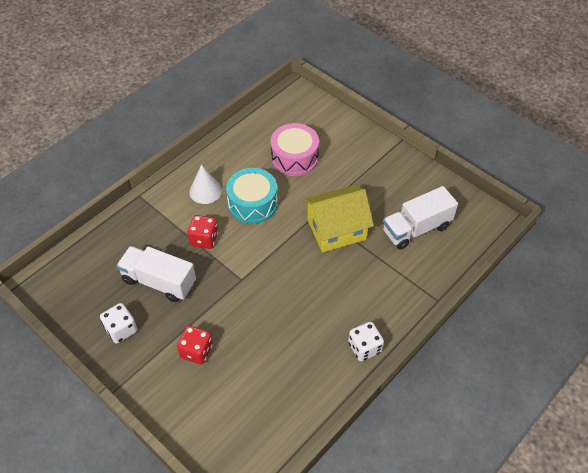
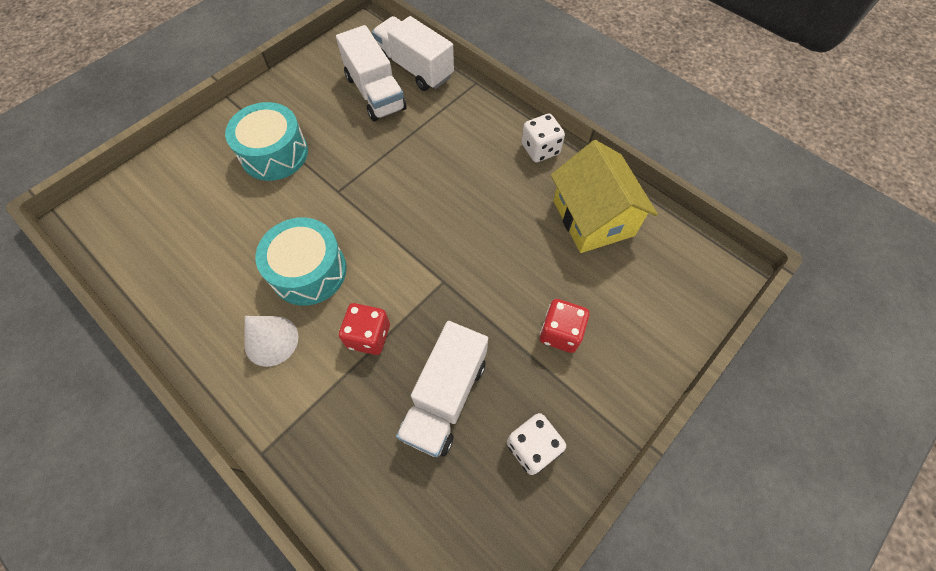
camera: 90 degrees left, 10 degrees up
(294, 158) = (229, 217): pink drum -> none
(336, 230) = (368, 171): yellow house -> yellow house (593, 218)
(349, 174) = (274, 153): none -> turquoise drum
(448, 254) = (414, 68): none -> white truck

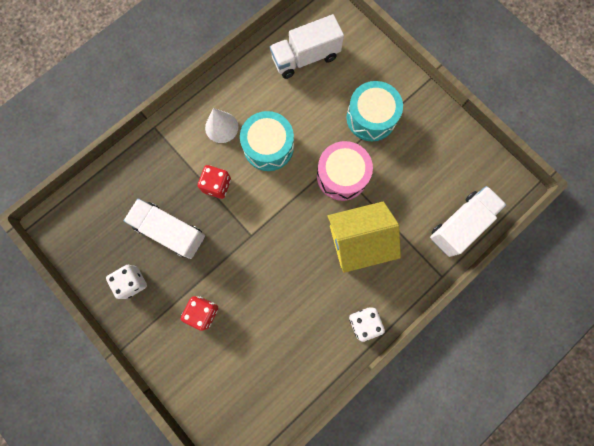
camera: 95 degrees right, 15 degrees up
(354, 180) = (342, 175): none -> pink drum
(375, 93) = (431, 191): white truck -> white truck (305, 58)
(593, 218) = (293, 355): yellow house -> yellow house (358, 241)

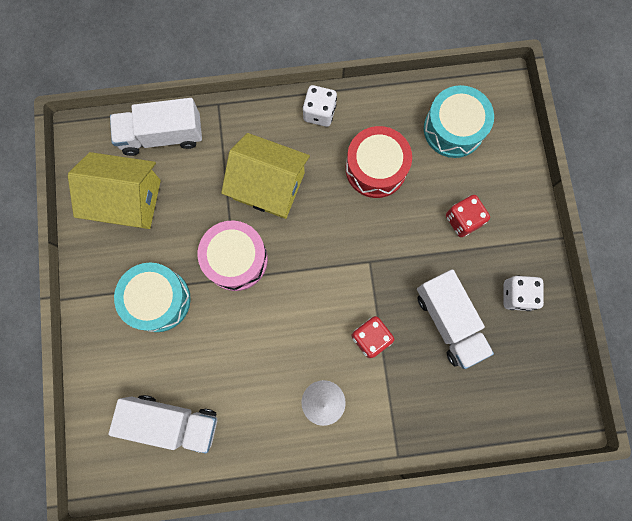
camera: 145 degrees left, 0 degrees up
(268, 147) = (288, 343): turquoise drum -> turquoise drum (453, 129)
(292, 308) = (376, 168): none -> red drum
(444, 165) = (127, 200): none -> yellow house

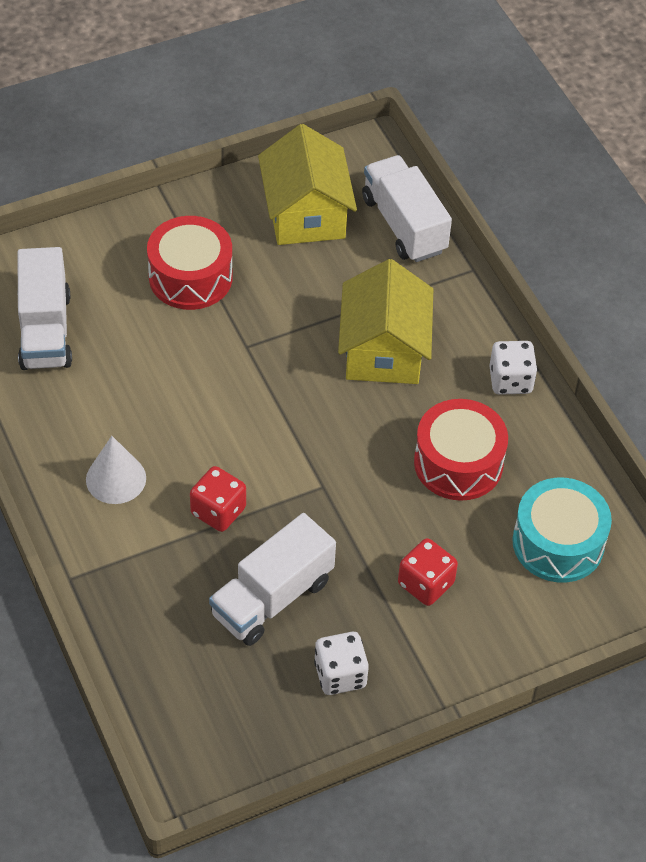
camera: 70 degrees right, 25 degrees down
(158, 300) = (190, 277): turquoise drum -> red drum
(236, 259) = (271, 341): pink drum -> none

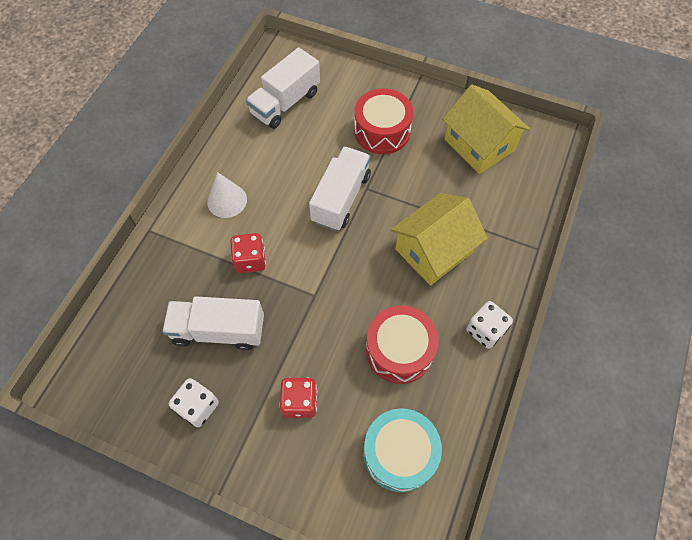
camera: 50 degrees right, 10 degrees up
(305, 213) = (479, 145): yellow house -> yellow house turned 75 degrees counterclockwise
(404, 225) = (526, 192): white truck -> white truck (341, 198)

